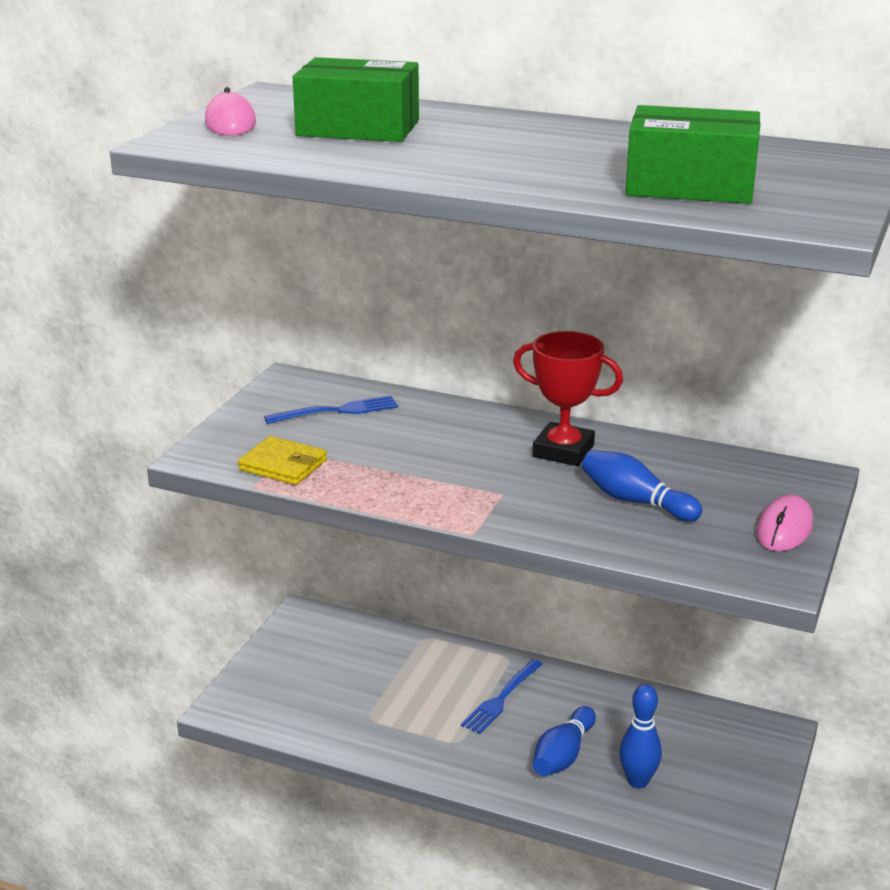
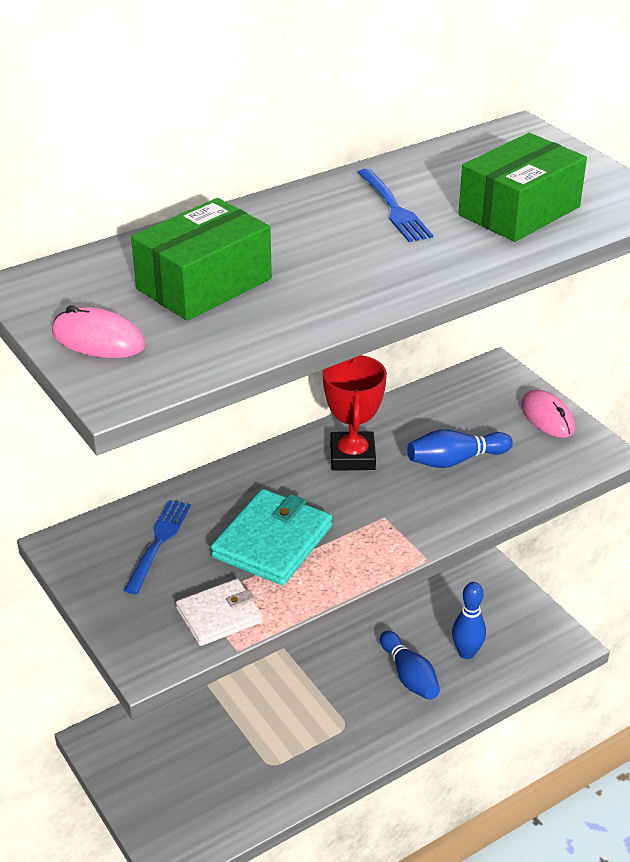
camera: 55 degrees left, 10 degrees up
(283, 465) = (219, 615): yellow wallet -> white wallet
(400, 455) = (272, 541): none -> turquoise wallet
(501, 698) = (319, 674): blue fork -> blue fork (394, 208)
(563, 451) = (352, 456): red trophy -> red trophy turned 60 degrees counterclockwise

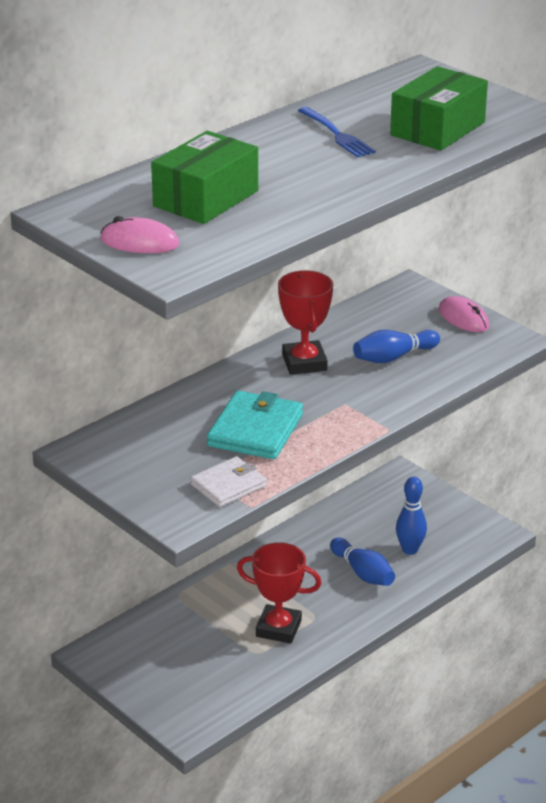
camera: 10 degrees left, 5 degrees down
(158, 542) = (158, 441): blue fork -> none
(302, 736) = (278, 628): none -> red trophy

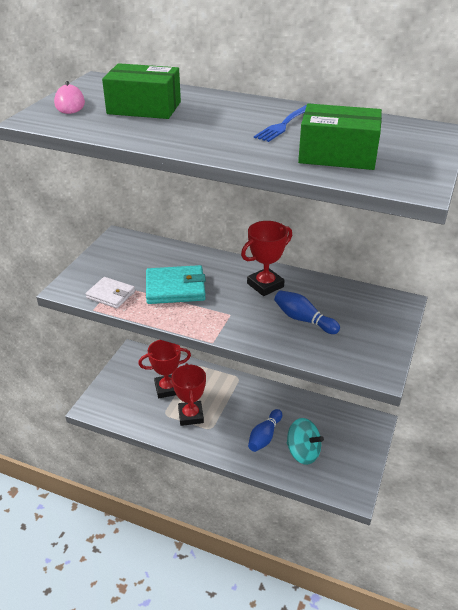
camera: 65 degrees right, 5 degrees up
(206, 637) = (167, 388): none -> red trophy
(410, 550) = (303, 452): blue bowling pin -> turquoise spinning top
(463, 318) = (385, 338): pink mouse -> none

